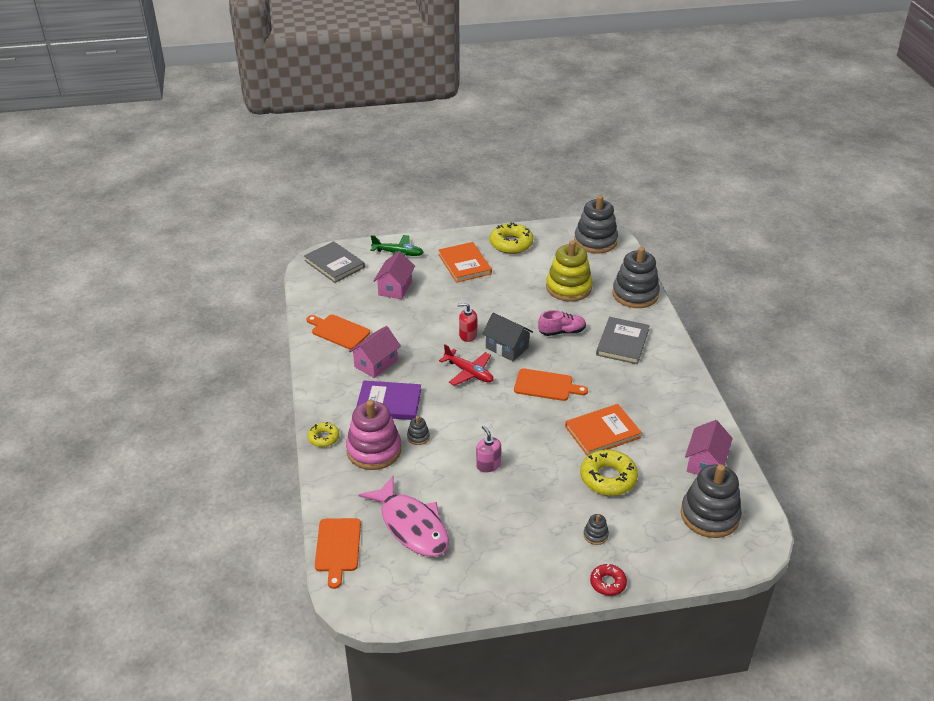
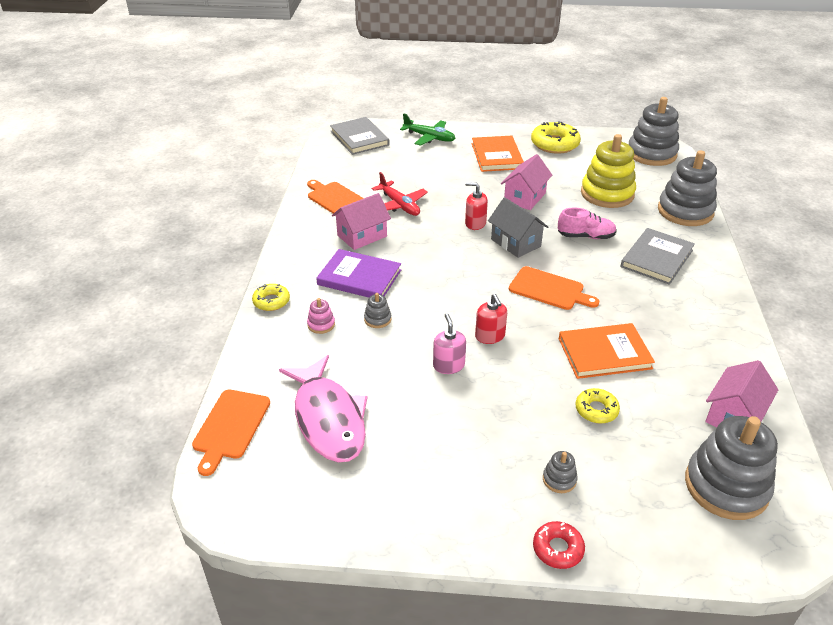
camera: 15 degrees right, 0 degrees up
(374, 450) = (321, 324): pink stacking toy -> pink stacking toy, size x0.42
(395, 288) = (413, 168): pink house -> pink house (524, 197)
(469, 372) = (462, 261): red plane -> red plane (399, 205)
(512, 434) = (490, 336): none -> red soap dispenser
(608, 478) = (596, 410): yellow donut -> yellow donut, size x0.58

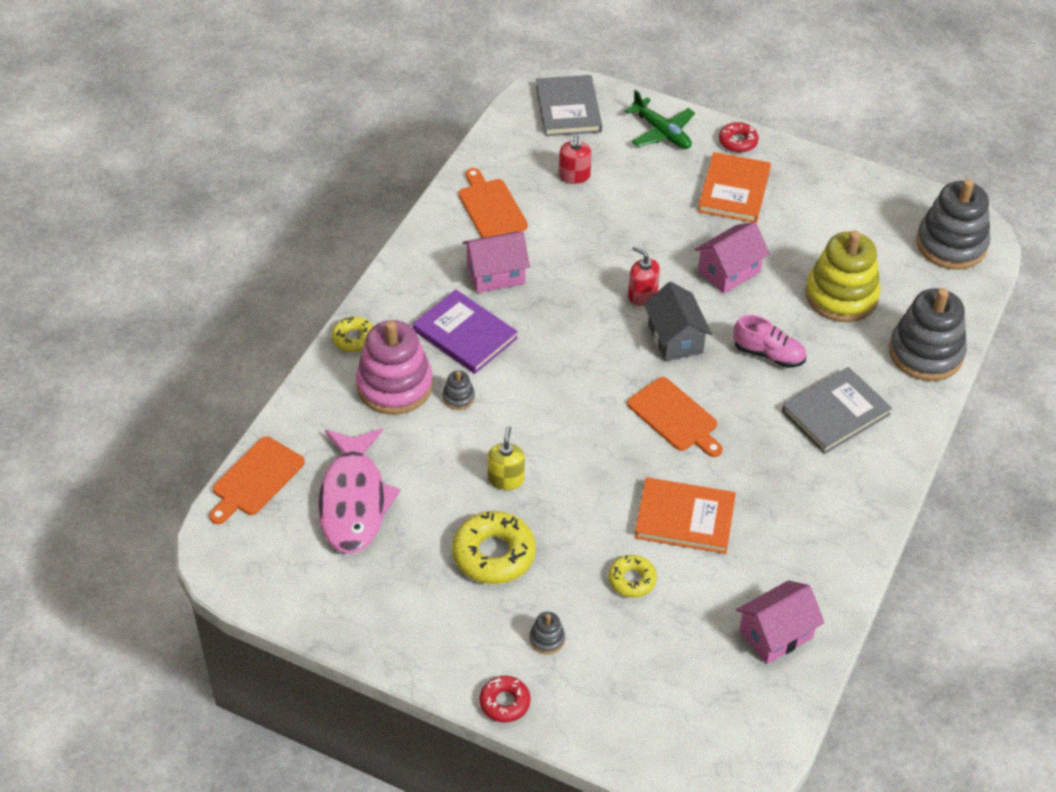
camera: 20 degrees right, 10 degrees up
(321, 324) = (394, 385): pink stacking toy -> pink stacking toy, size x2.38
(399, 205) = (564, 239): red plane -> none
(448, 365) = (506, 479): pink soap dispenser -> yellow soap dispenser
(481, 132) = (738, 141): none -> red donut
(490, 336) = (570, 457): red soap dispenser -> red soap dispenser (574, 176)
(554, 144) = (826, 190): yellow donut -> yellow donut (494, 554)
(726, 486) = (709, 702): grey stacking toy -> none

